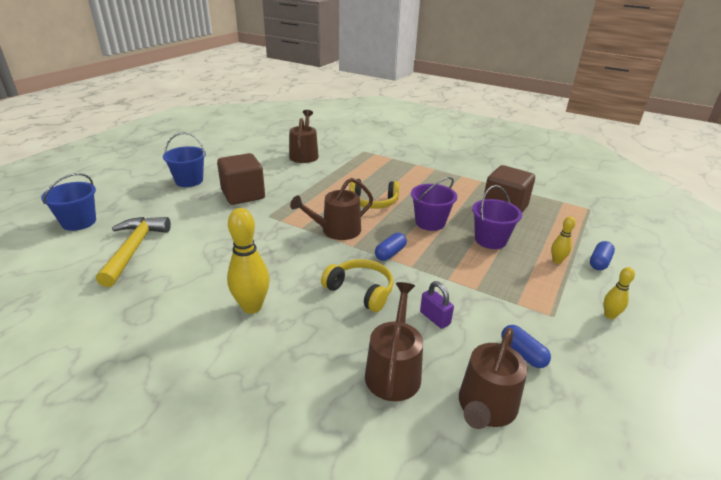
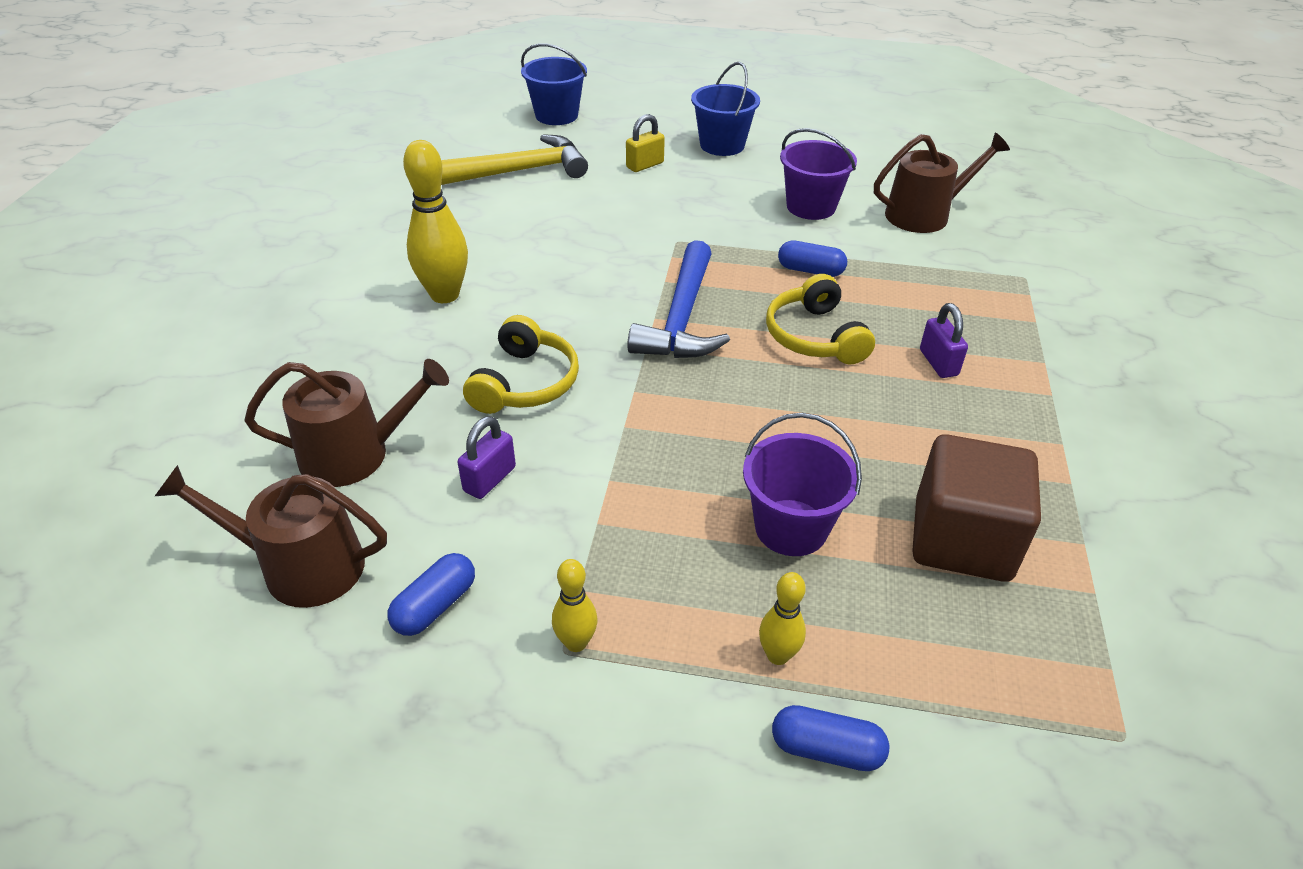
camera: 70 degrees right, 10 degrees up
(181, 207) = (645, 165): none -> yellow padlock
(243, 195) = (720, 200): brown cube -> none
(336, 230) = (681, 318): brown watering can -> blue hammer
(390, 253) = (649, 393): blue capsule -> blue capsule (810, 270)
(406, 182) = (938, 363): none -> purple padlock
(430, 222) = (795, 426): purple bucket -> purple bucket (811, 207)
(609, 315) = (606, 759): yellow bowling pin -> yellow bowling pin (576, 642)

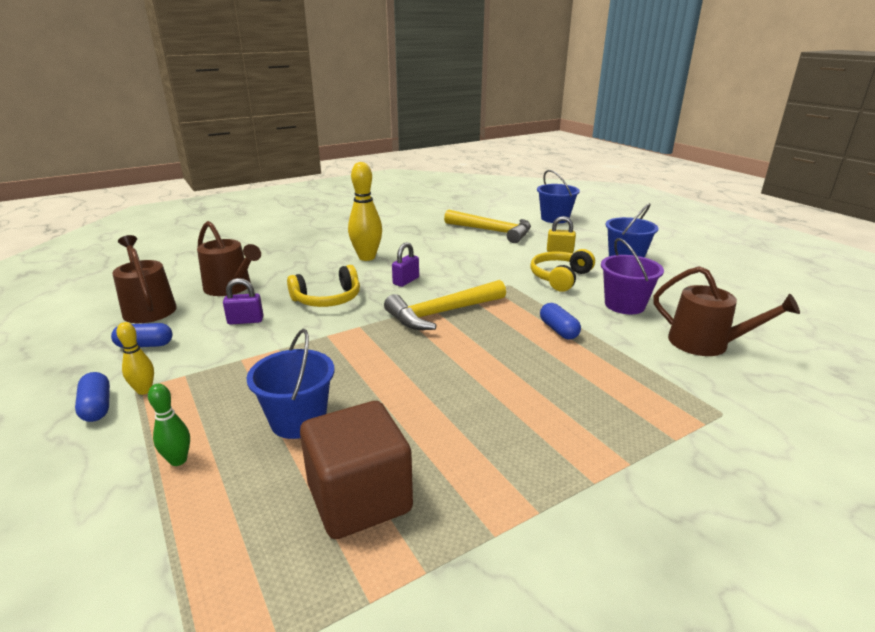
camera: 50 degrees right, 15 degrees down
(681, 318) = (442, 313): blue hammer -> yellow hammer
(777, 655) = (178, 460): yellow bowling pin -> green bowling pin
(791, 527) = (298, 420): purple bucket -> blue bucket
(815, 336) = (494, 357): yellow headphones -> yellow headphones (560, 278)
(826, 749) = (105, 513): blue capsule -> blue capsule (97, 407)
(938, 363) = (545, 413): purple padlock -> purple padlock (406, 281)

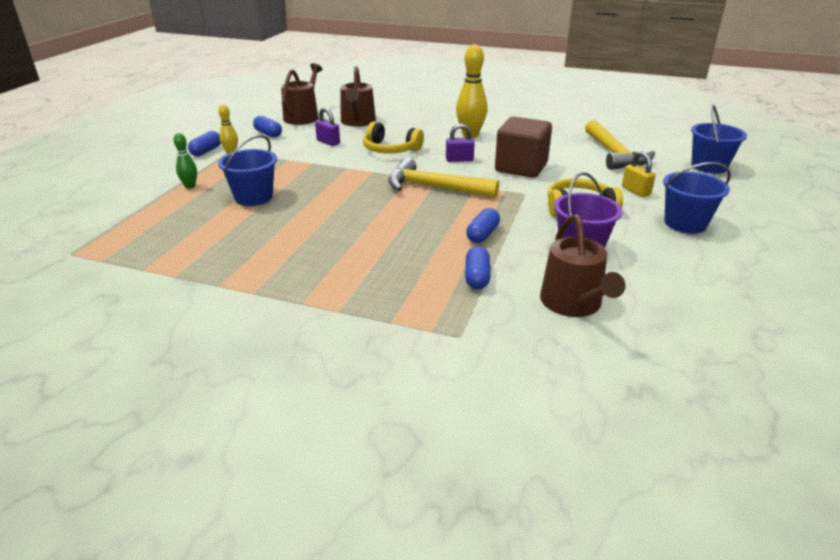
camera: 50 degrees right, 5 degrees up
(359, 498) = (209, 239): brown cube -> brown cube (521, 168)
(630, 363) = (477, 277): none -> blue capsule

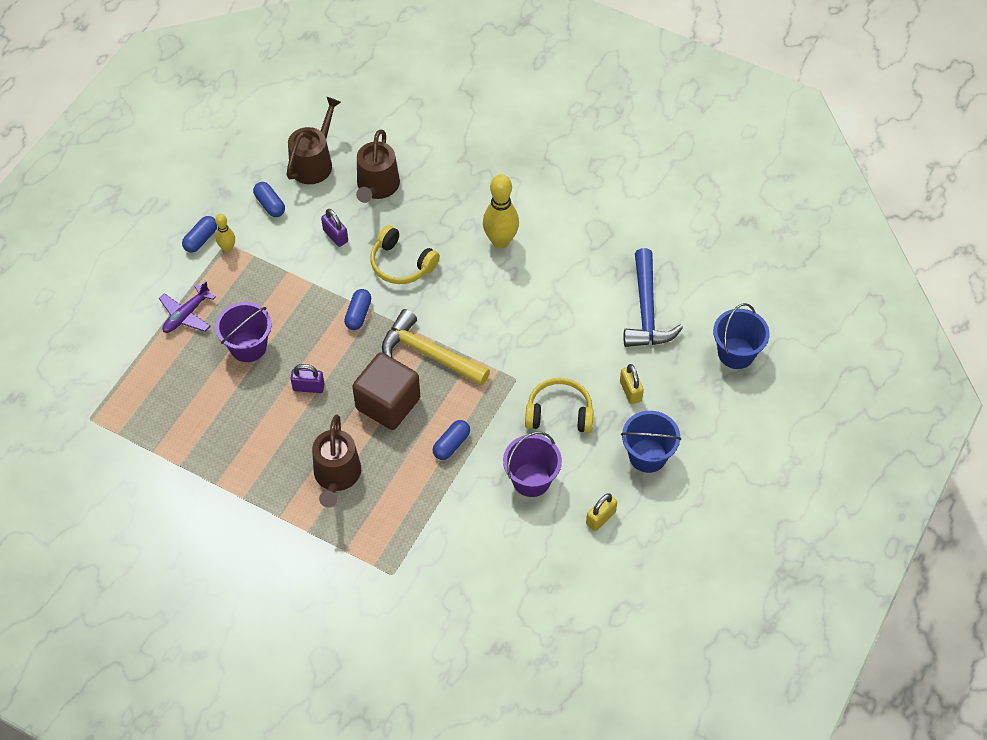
camera: 10 degrees right, 25 degrees up
(190, 186) = (186, 315): green bowling pin -> purple plane
(253, 197) = (248, 346): blue bucket -> purple bucket
(459, 160) = (471, 298): purple padlock -> purple padlock (308, 387)
(477, 277) = (427, 506): blue capsule -> blue capsule (358, 314)
(521, 168) = (531, 326): brown cube -> brown cube (388, 403)
(573, 304) = (493, 552): brown watering can -> brown watering can (337, 476)
(614, 154) = (646, 310): yellow hammer -> blue hammer
(674, 266) = (600, 518): none -> yellow padlock

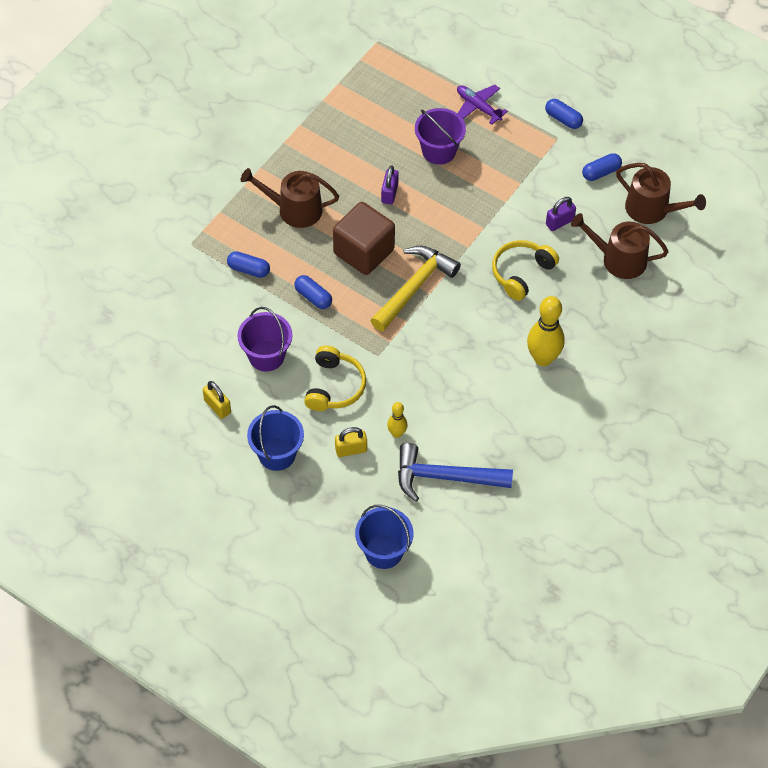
camera: 95 degrees right, 0 degrees up
(228, 248) = (551, 139): yellow bowling pin -> yellow bowling pin (397, 433)
(358, 314) = (465, 235): blue capsule -> blue capsule (248, 269)

